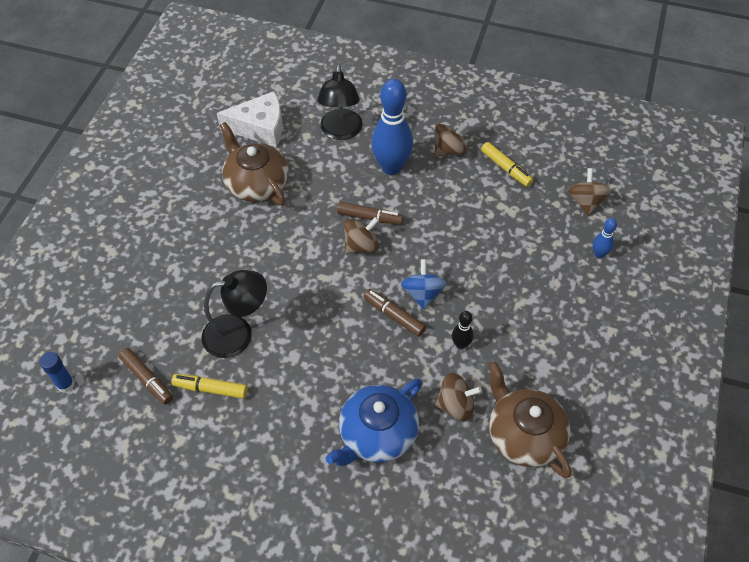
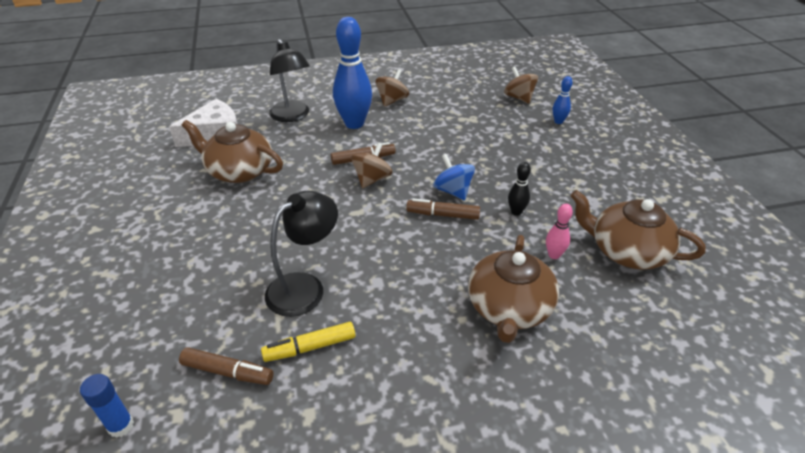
camera: 30 degrees left, 15 degrees down
(377, 434) = (509, 308): blue teapot -> brown teapot
(456, 405) = (554, 255): brown spinning top -> pink bowling pin
(506, 168) = (444, 98): yellow marker -> none

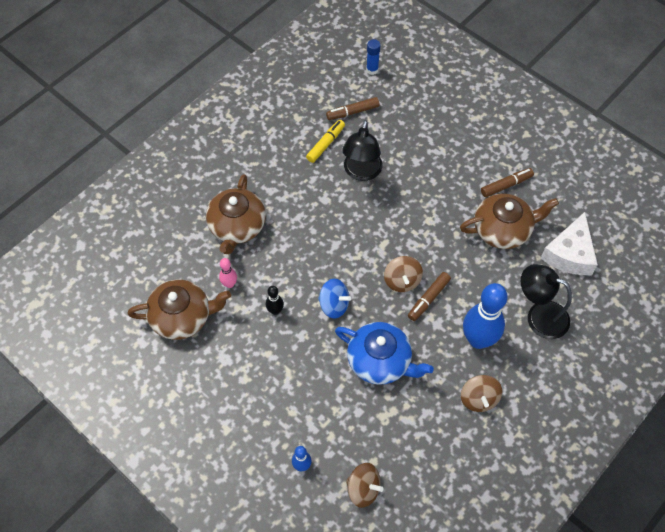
camera: 145 degrees right, 20 degrees up
(443, 215) = (324, 276): brown marker -> brown marker (506, 185)
(445, 144) = (380, 361): none -> blue teapot
(509, 308) = (237, 226): brown teapot -> brown teapot turned 150 degrees counterclockwise

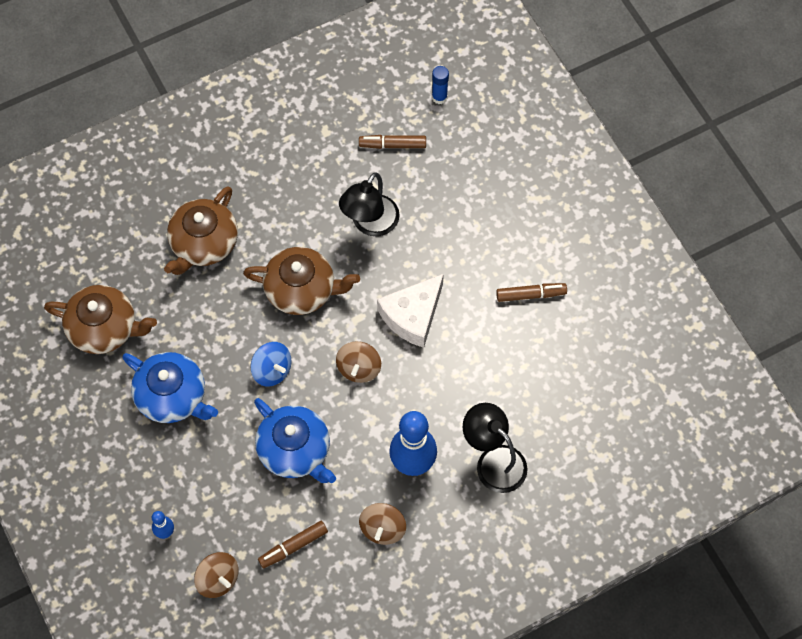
camera: 20 degrees right, 5 degrees up
(229, 284) = (169, 308): pink bowling pin -> none
(261, 352) = (172, 396): none -> blue teapot
(275, 311) = (206, 355): black bowling pin -> none
(325, 144) = (344, 175): yellow marker -> none
(428, 299) = (379, 399): brown marker -> brown marker (293, 546)
(503, 229) = (501, 347): brown teapot -> brown teapot (301, 289)
(569, 254) = (564, 401): white cheese -> white cheese (412, 316)

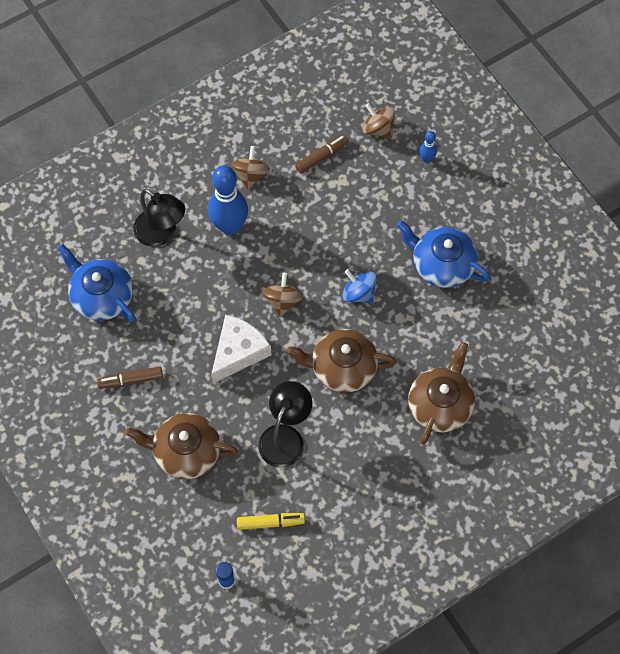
camera: 175 degrees right, 0 degrees up
(104, 328) = (514, 318): brown teapot -> brown teapot (186, 452)
(295, 450) = (330, 229): blue teapot -> blue teapot (101, 296)
(392, 145) = (270, 522): brown marker -> yellow marker

